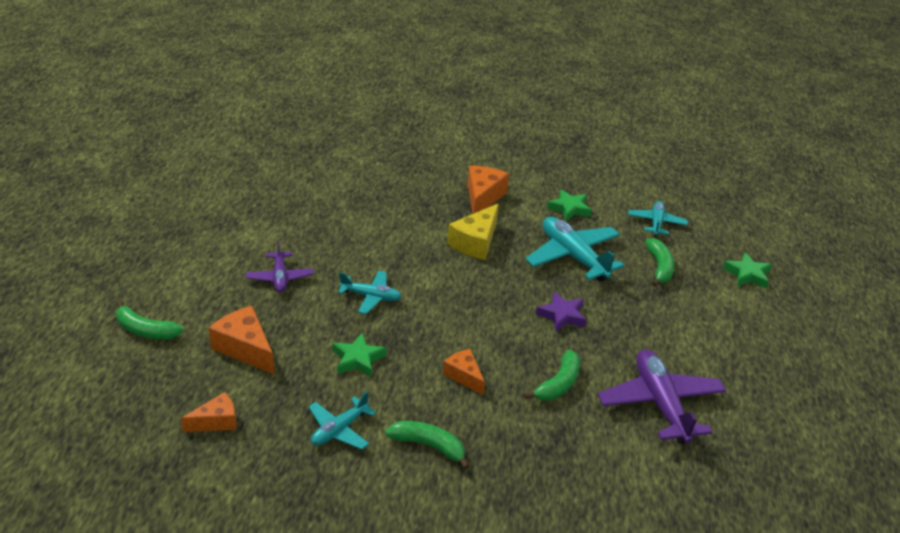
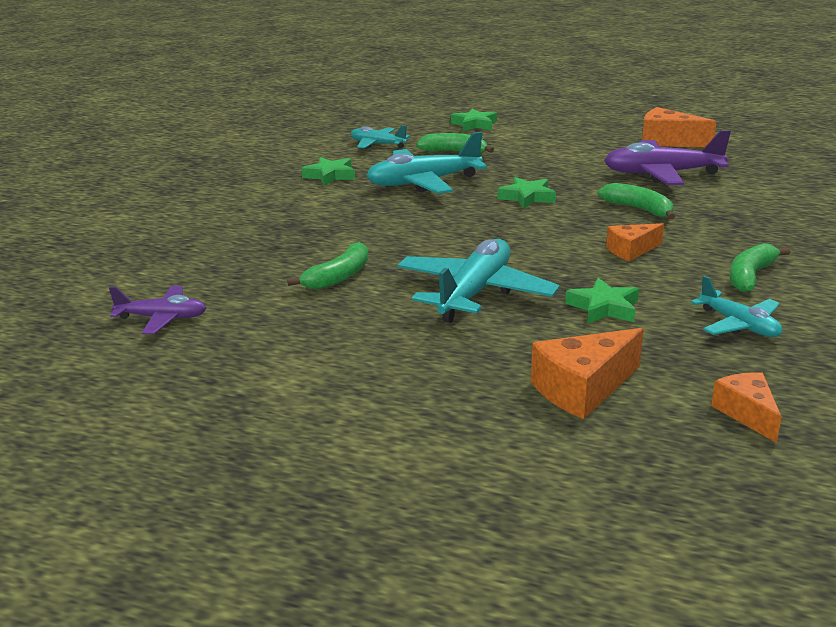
camera: 75 degrees left, 10 degrees down
(145, 330) = (533, 487): green banana -> green banana (339, 277)
(280, 278) = (413, 357): purple plane -> purple plane (162, 318)
(371, 297) = (474, 293): turquoise plane -> turquoise plane, size x1.74
(475, 242) = (376, 225): yellow cheese -> none
(483, 197) = (280, 214): orange cheese -> orange cheese (667, 141)
(562, 315) = (527, 197): purple star -> green star

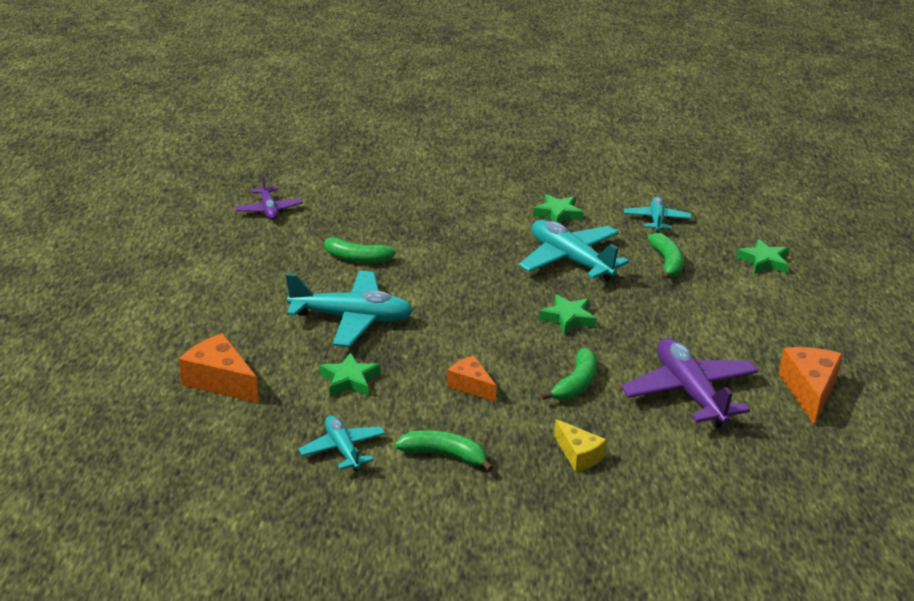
camera: 70 degrees right, 5 degrees up
(738, 325) = (343, 449): turquoise plane -> turquoise plane turned 120 degrees clockwise
(747, 413) = (203, 454): orange cheese -> none
(751, 223) = (578, 455): none -> yellow cheese

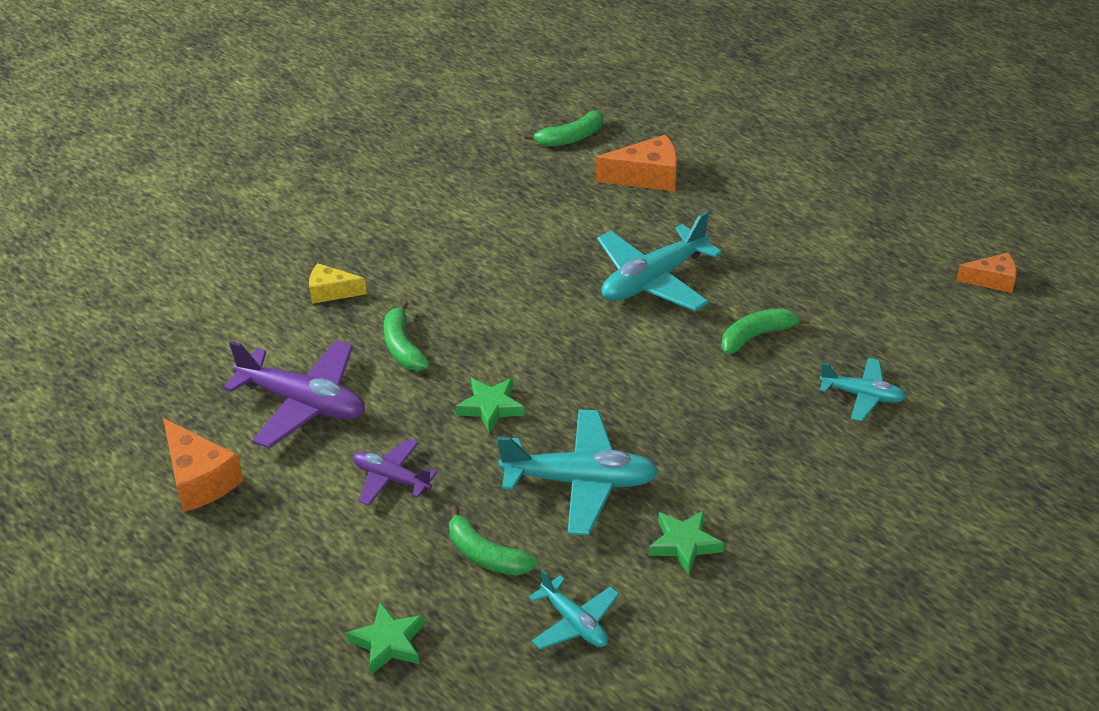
camera: 135 degrees right, 10 degrees up
(269, 210) = (924, 329): purple plane -> purple plane (391, 478)
(343, 449) = (492, 192): turquoise plane -> turquoise plane (862, 395)
(349, 380) = (568, 235): green star -> none
(445, 455) = (422, 232): green banana -> green banana (570, 138)
(471, 386) = (478, 290): orange cheese -> orange cheese (992, 280)

